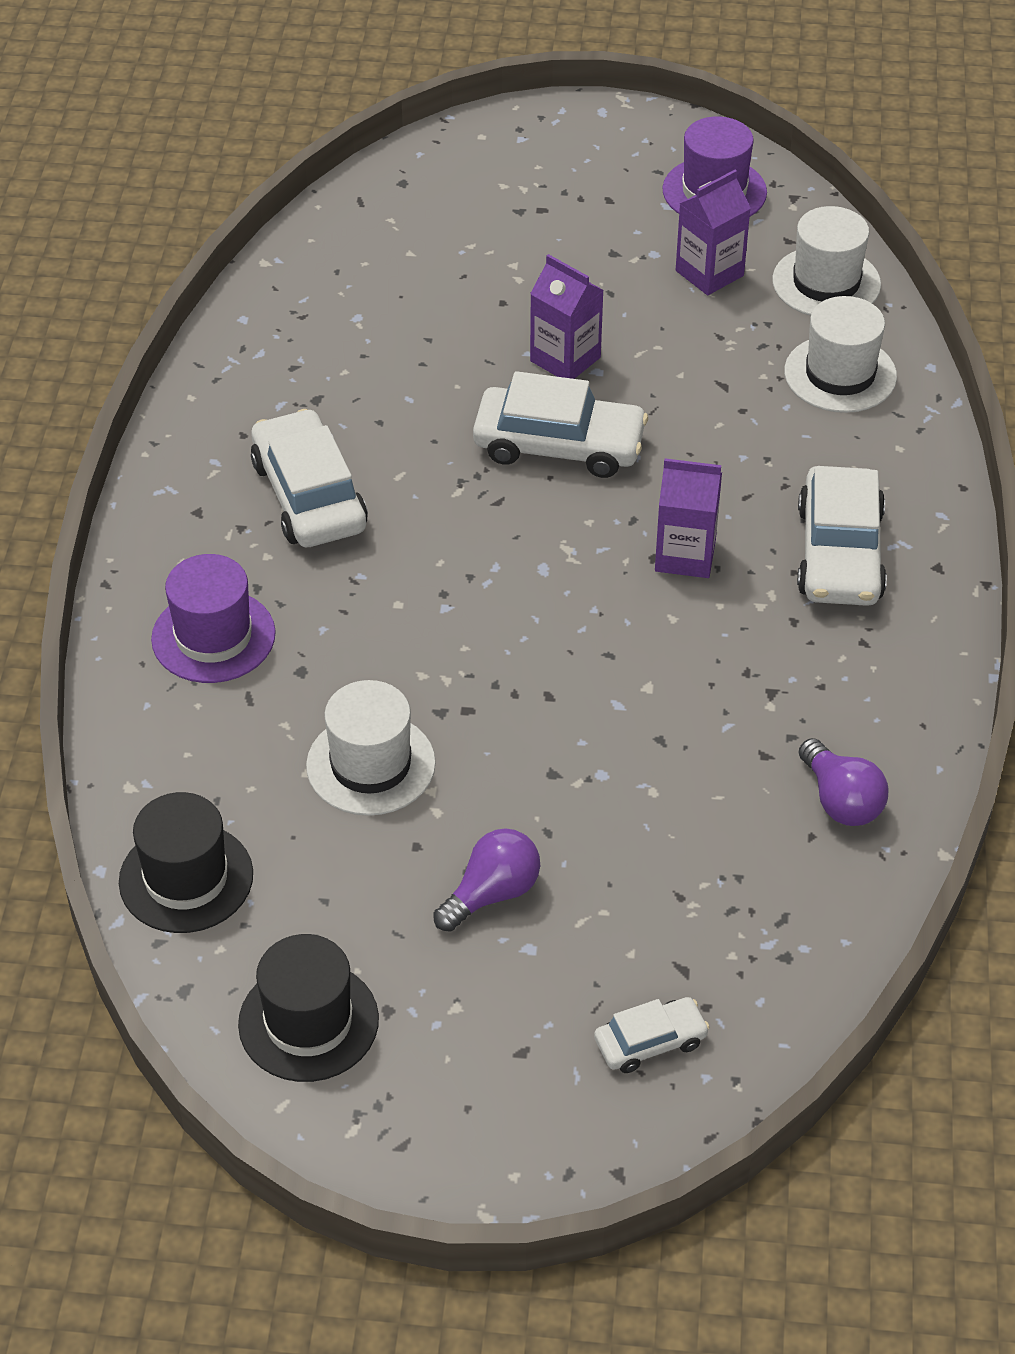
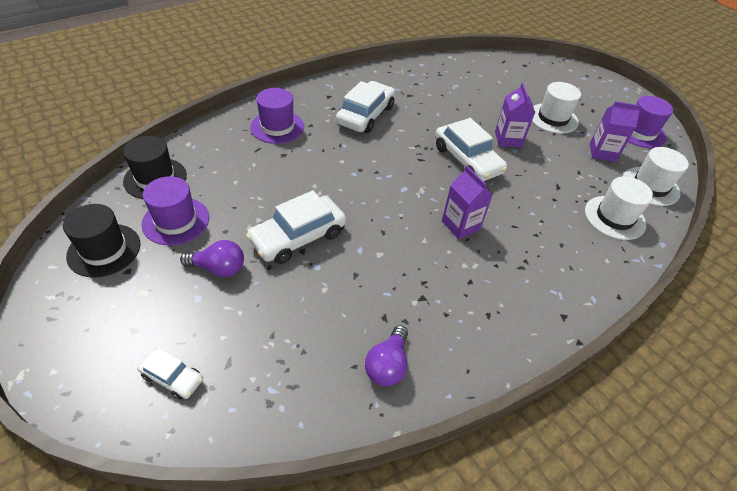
camera: 45 degrees right, 0 degrees up
(329, 898) = (176, 221): none -> purple hat
(371, 764) = (255, 196): white hat -> white hat (553, 118)
(839, 553) = (525, 275): white car -> white car (298, 237)

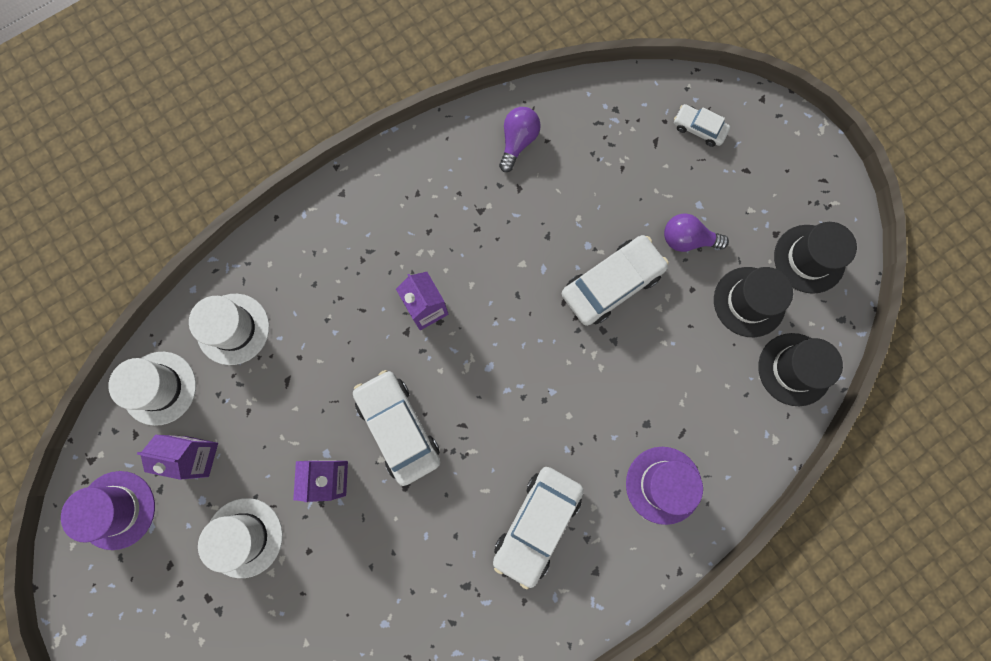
camera: 175 degrees left, 30 degrees up
(176, 221) = (749, 302): purple hat -> black hat

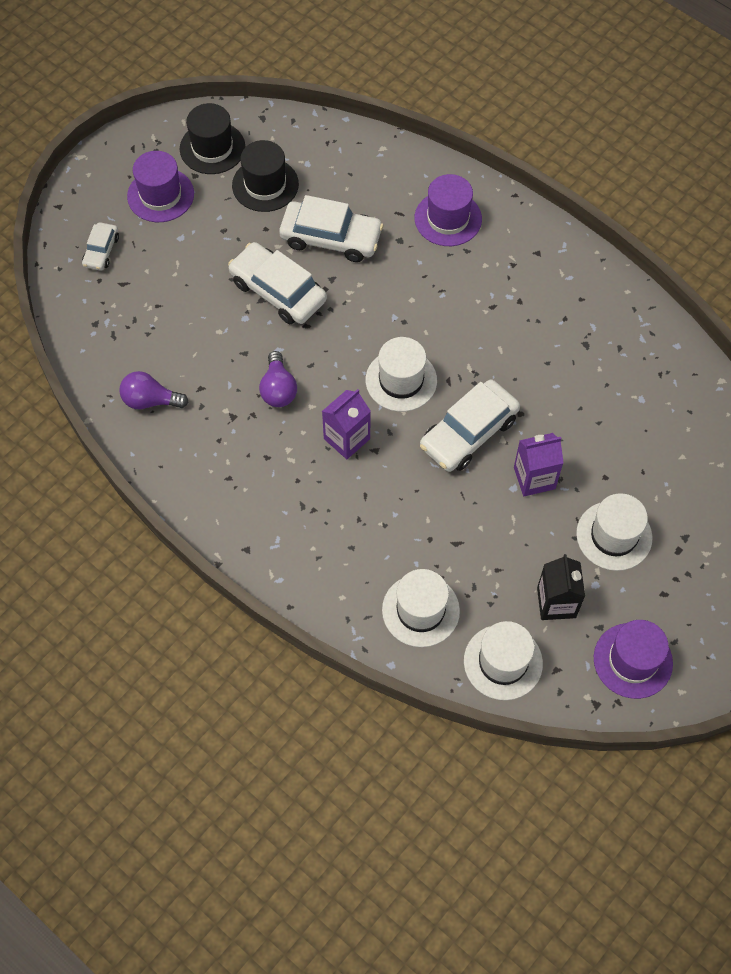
camera: 105 degrees left, 15 degrees down
(197, 456) = (556, 602): purple carton -> black carton
(476, 378) = (401, 380): none -> white hat
(537, 524) = (514, 303): white car -> white car (331, 238)
(687, 240) = (218, 240): purple light bulb -> purple light bulb (278, 389)
(756, 196) = (160, 195): none -> purple hat
(794, 369) = (317, 144): black hat -> none

